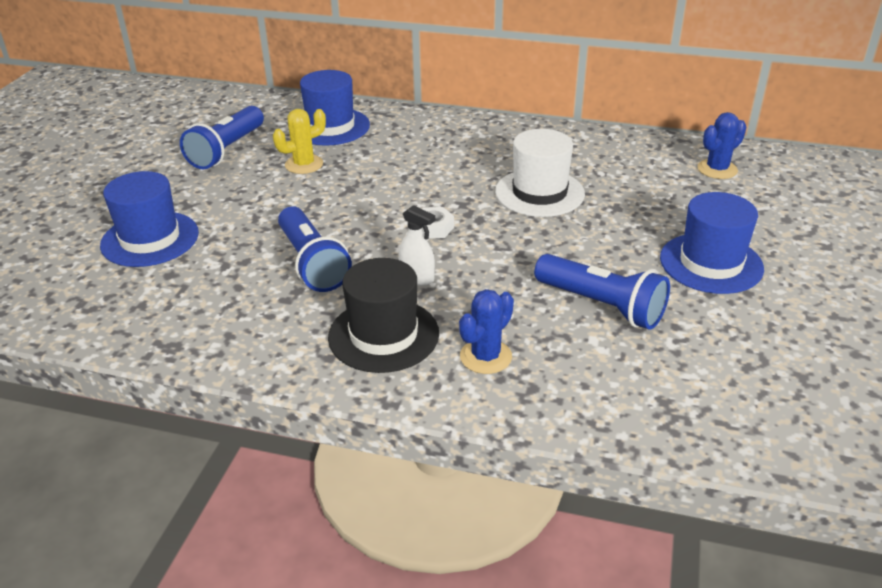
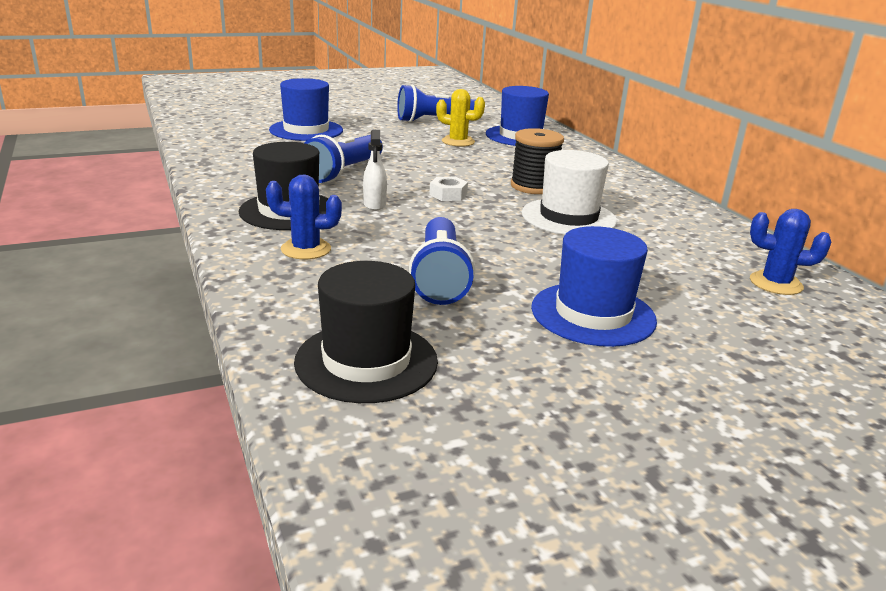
camera: 50 degrees right, 10 degrees down
(459, 178) = (533, 186): none -> black spool
(717, 399) = (366, 361): none -> black hat

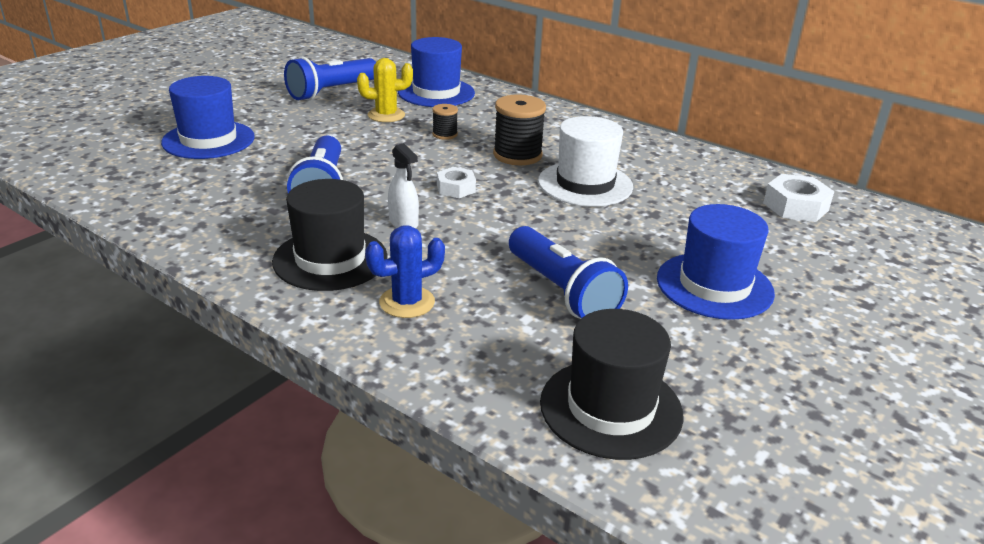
camera: 30 degrees left, 5 degrees up
(489, 161) = (445, 134): none -> black spool
(775, 283) = (795, 206): blue cactus -> white nut

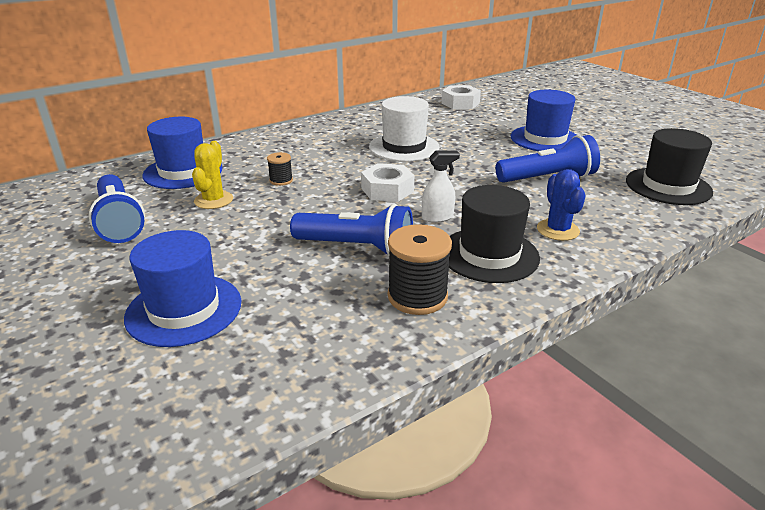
camera: 70 degrees left, 0 degrees up
(456, 188) = (387, 190): white nut -> white nut, size x1.52
(517, 155) = (342, 160): black spool -> black spool (417, 296)

